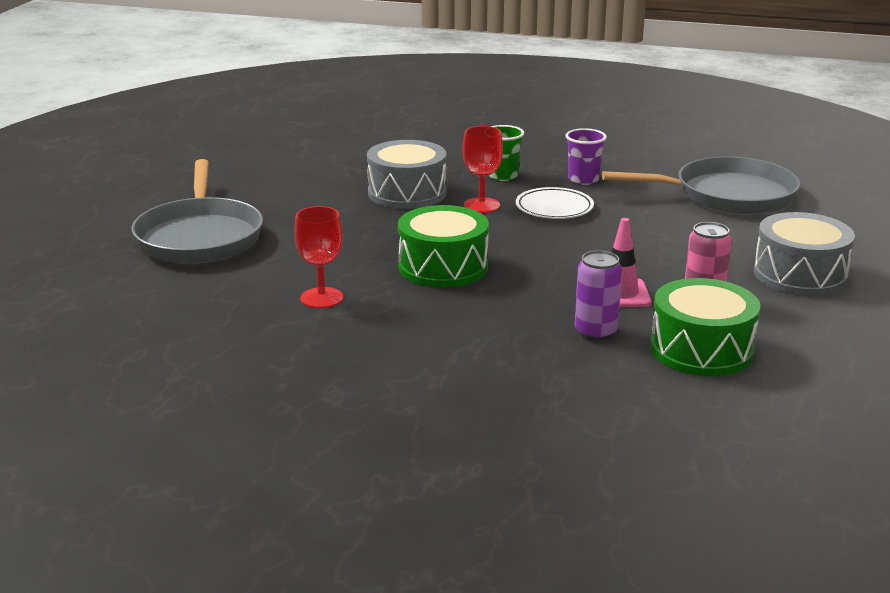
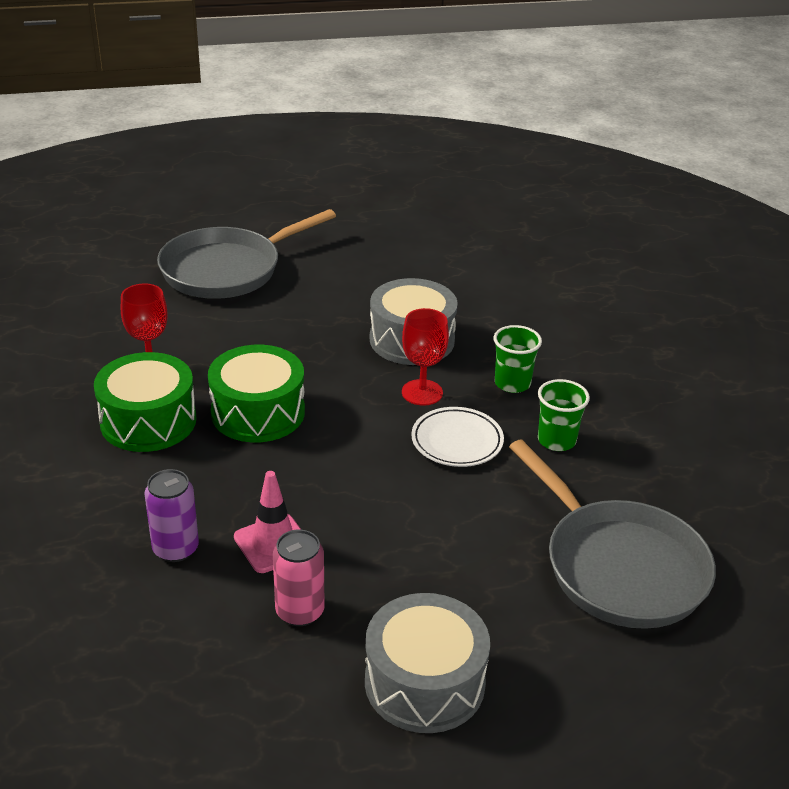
camera: 60 degrees right, 10 degrees up
(583, 179) = (556, 440): purple cup -> green cup
(701, 350) = (176, 637): green drum -> green drum (148, 421)

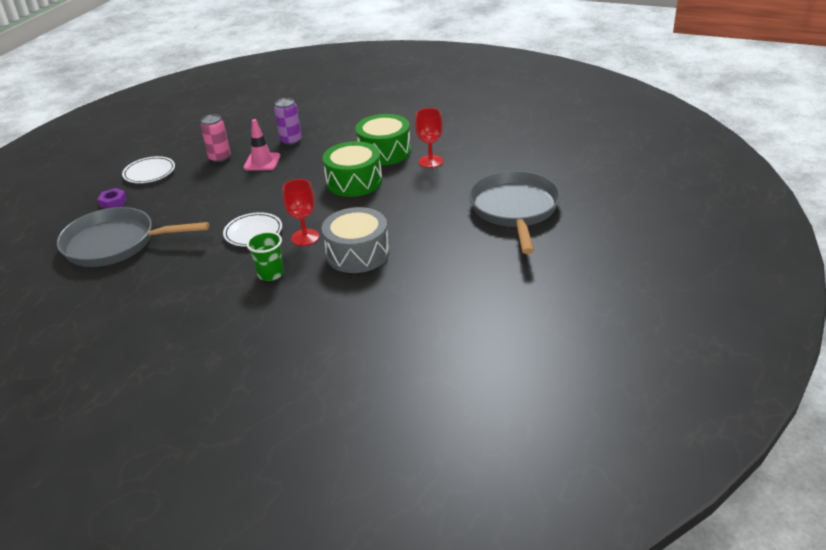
camera: 130 degrees right, 0 degrees up
(424, 682) = (149, 173): grey drum -> white plate
(545, 659) = (113, 203): none -> purple nut
(556, 440) = (208, 267): green cup -> none

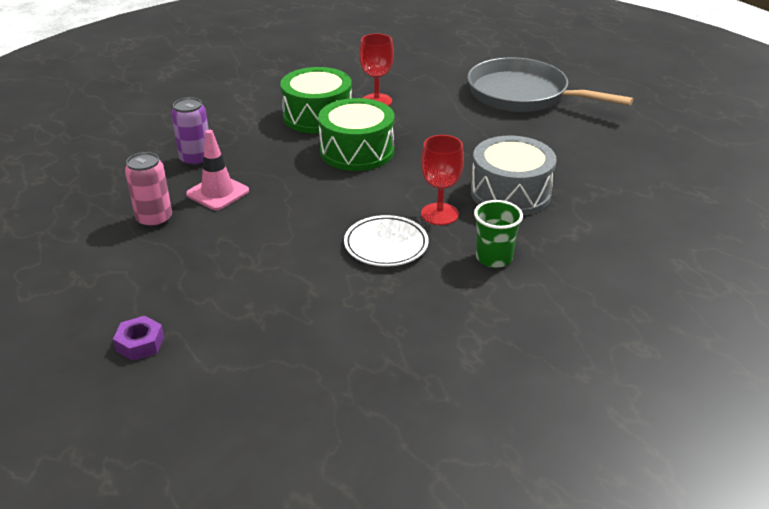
camera: 60 degrees left, 0 degrees up
(115, 244) = (269, 368): grey pan -> none
(149, 173) = (100, 288): white plate -> none

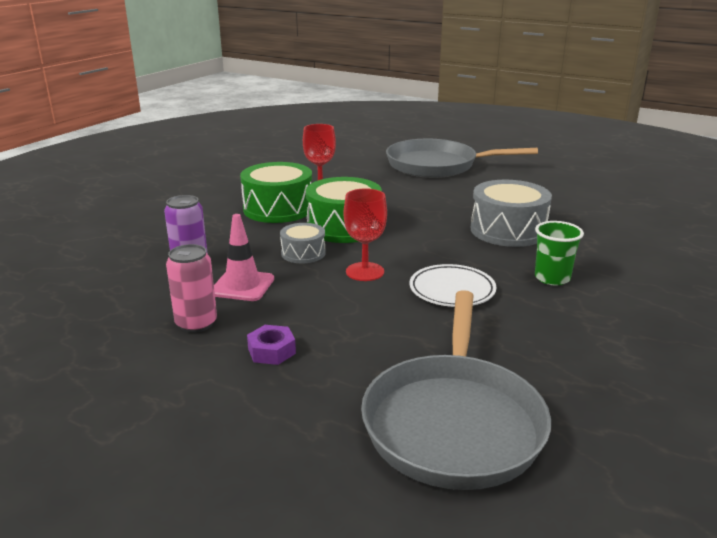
camera: 25 degrees left, 10 degrees down
(140, 343) = (299, 443): purple nut -> purple nut (271, 351)
(263, 365) = (453, 422): none -> grey pan
(295, 171) = (303, 253): none -> grey drum
(439, 214) = (469, 257): red goblet -> red goblet (365, 272)

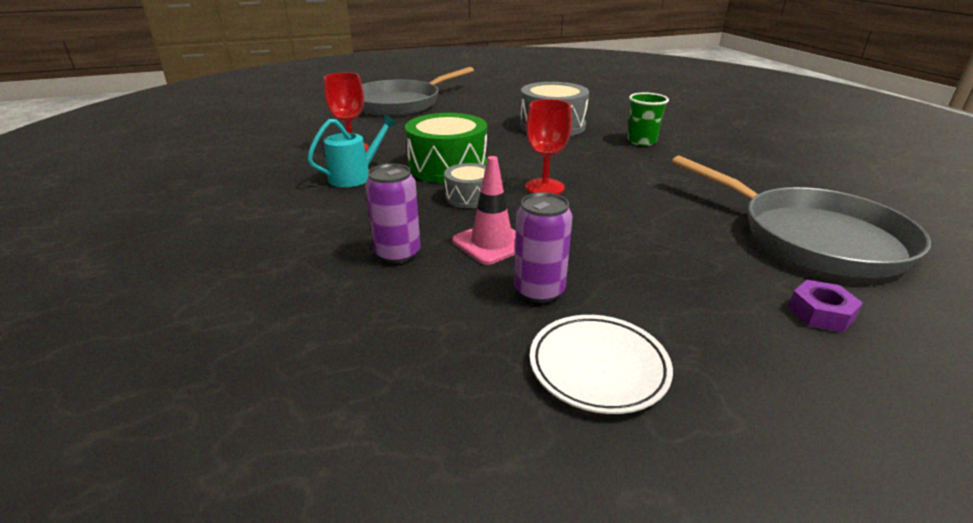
camera: 50 degrees left, 5 degrees up
(196, 323) = (539, 290): pink can -> purple can
(271, 351) = (639, 270): purple nut -> purple nut (820, 313)
(278, 209) = (355, 176): green drum -> turquoise watering can
(452, 290) = (619, 172): white plate -> white plate (598, 367)

